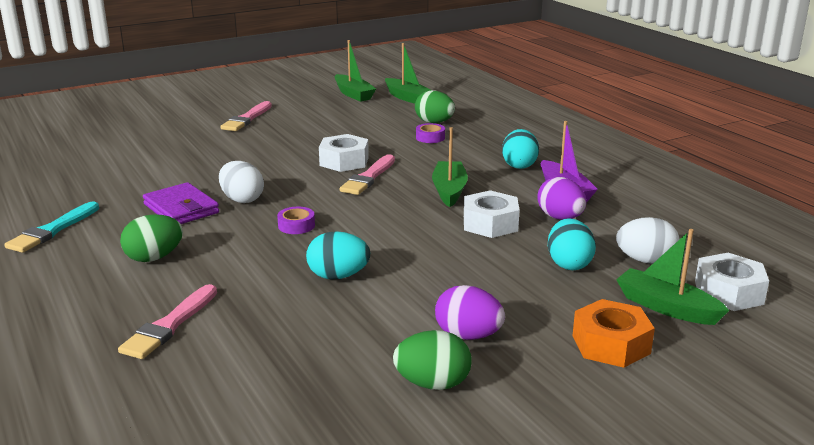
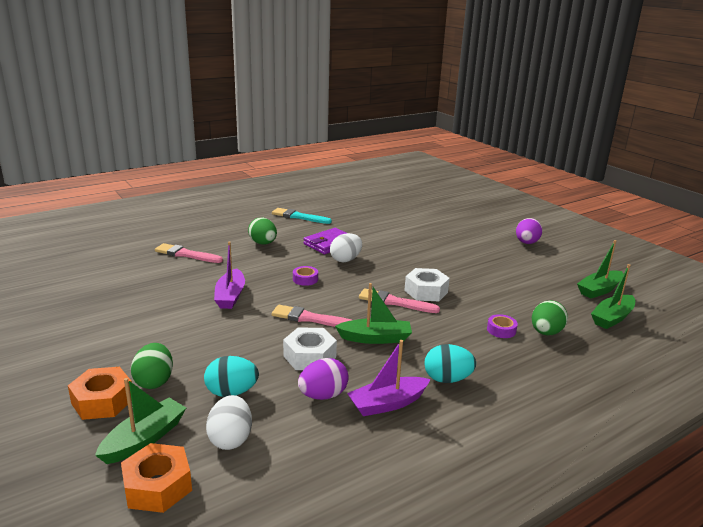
camera: 85 degrees right, 0 degrees up
(247, 119) = (501, 250): pink brush -> pink brush (310, 318)
(338, 276) = (230, 296): turquoise egg -> purple boat
(432, 384) = (92, 328): green egg -> green egg (154, 381)
(468, 336) = (140, 341): purple egg -> purple egg (526, 243)
(728, 292) = (157, 486): white nut -> orange nut

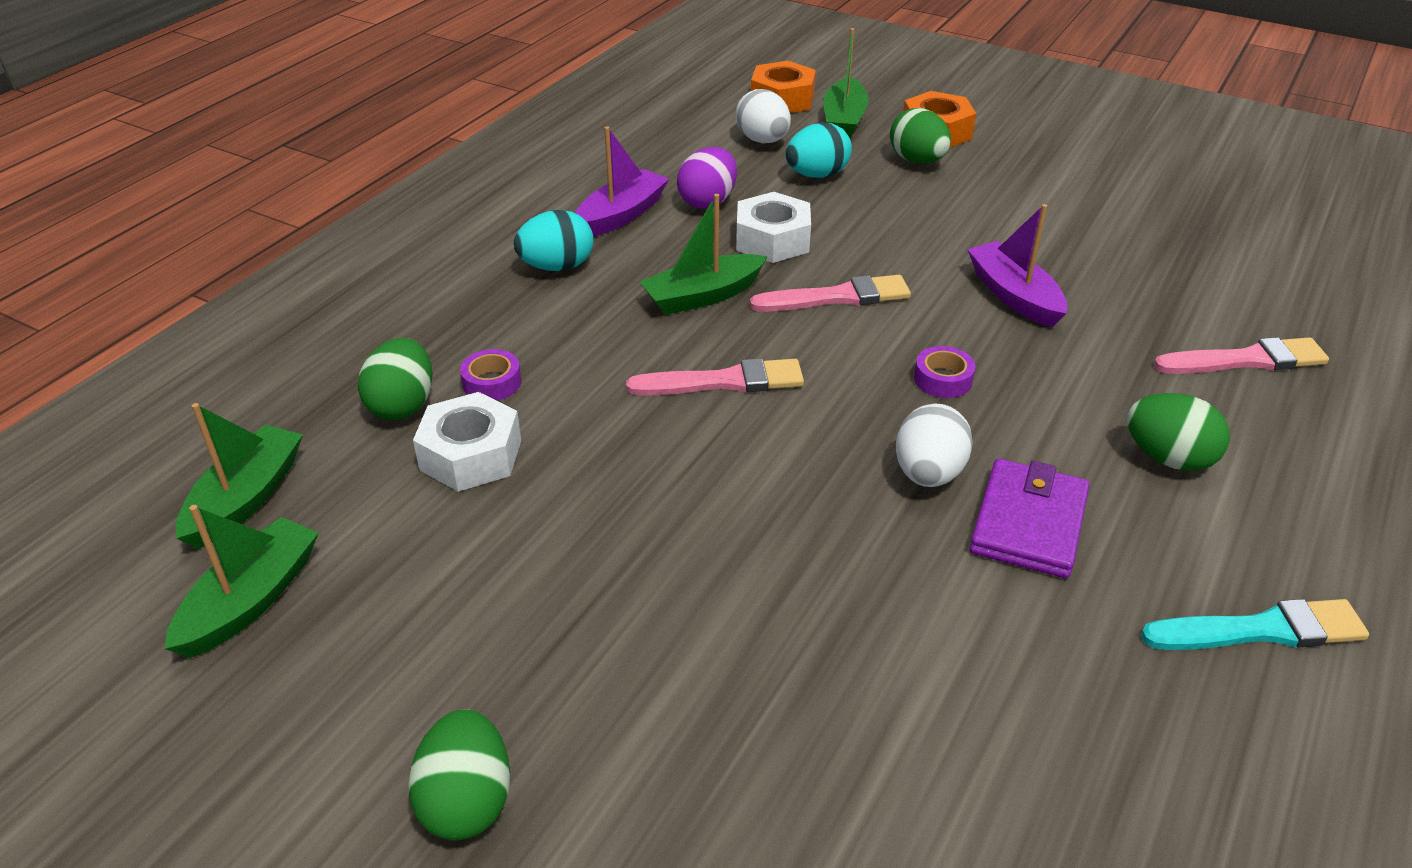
camera: 155 degrees right, 15 degrees up
(426, 291) = (680, 434): white nut -> white nut (471, 455)
(526, 243) = (467, 801): purple egg -> green egg

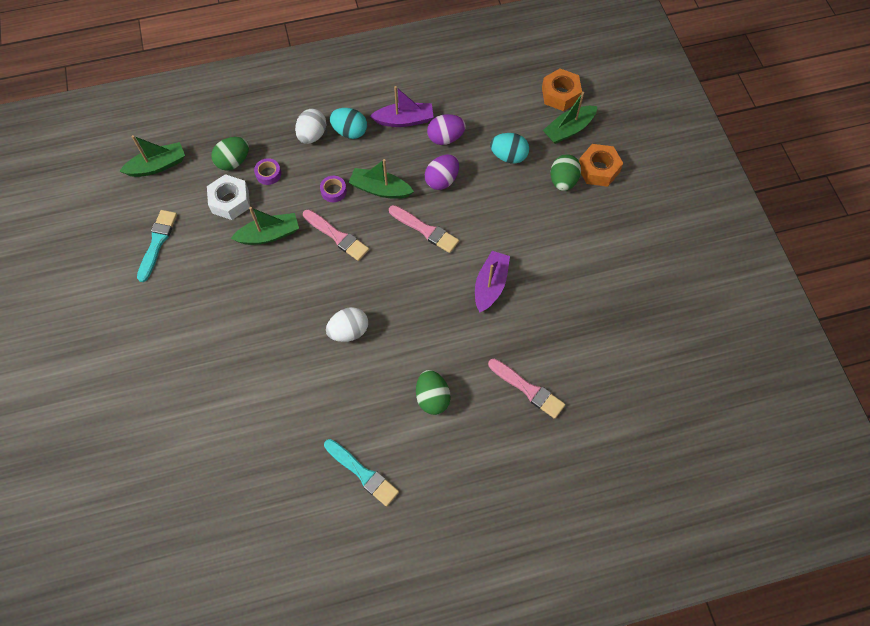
camera: 45 degrees right, 25 degrees up
(251, 600) = (125, 207): green boat -> green boat (269, 235)
(399, 604) = (157, 242): none -> turquoise brush
(467, 801) = (112, 320): green egg -> none
(763, 141) = (515, 117): white egg -> white egg (312, 135)
(772, 240) = (442, 180): white nut -> purple egg
(943, 379) = (408, 299): purple tape -> purple tape (333, 191)
(1029, 523) = (352, 377): purple wallet -> none

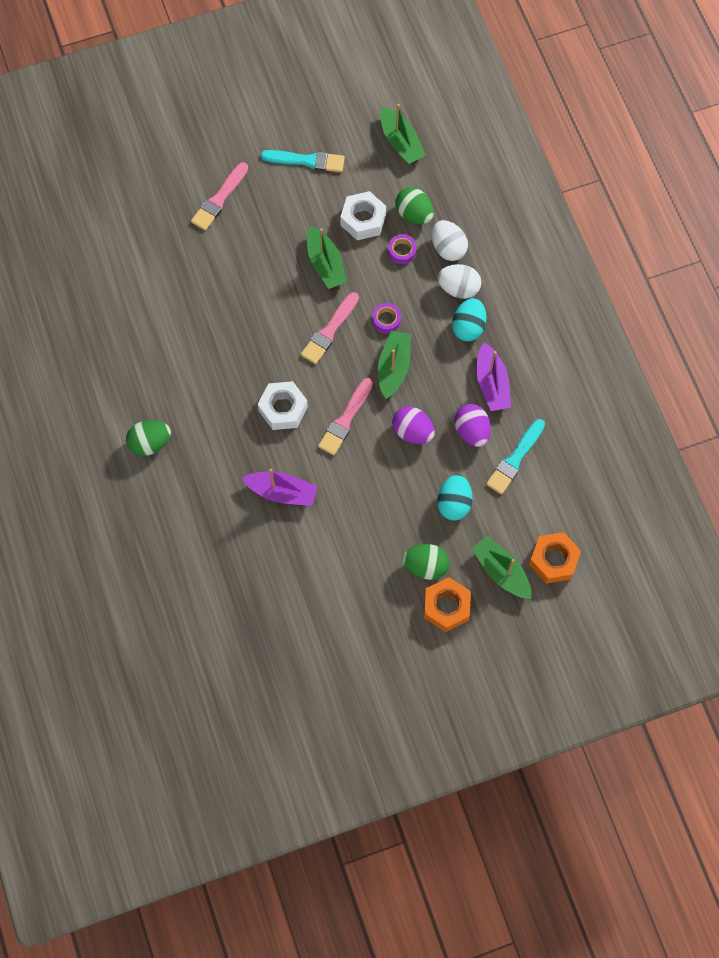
camera: 85 degrees right, 5 degrees up
(349, 331) = (218, 356): white egg -> white egg (448, 248)
(363, 473) = (70, 386): turquoise brush -> turquoise brush (515, 459)
(409, 279) = (283, 409): none -> white nut
(528, 389) = (163, 536): pink brush -> pink brush (219, 199)

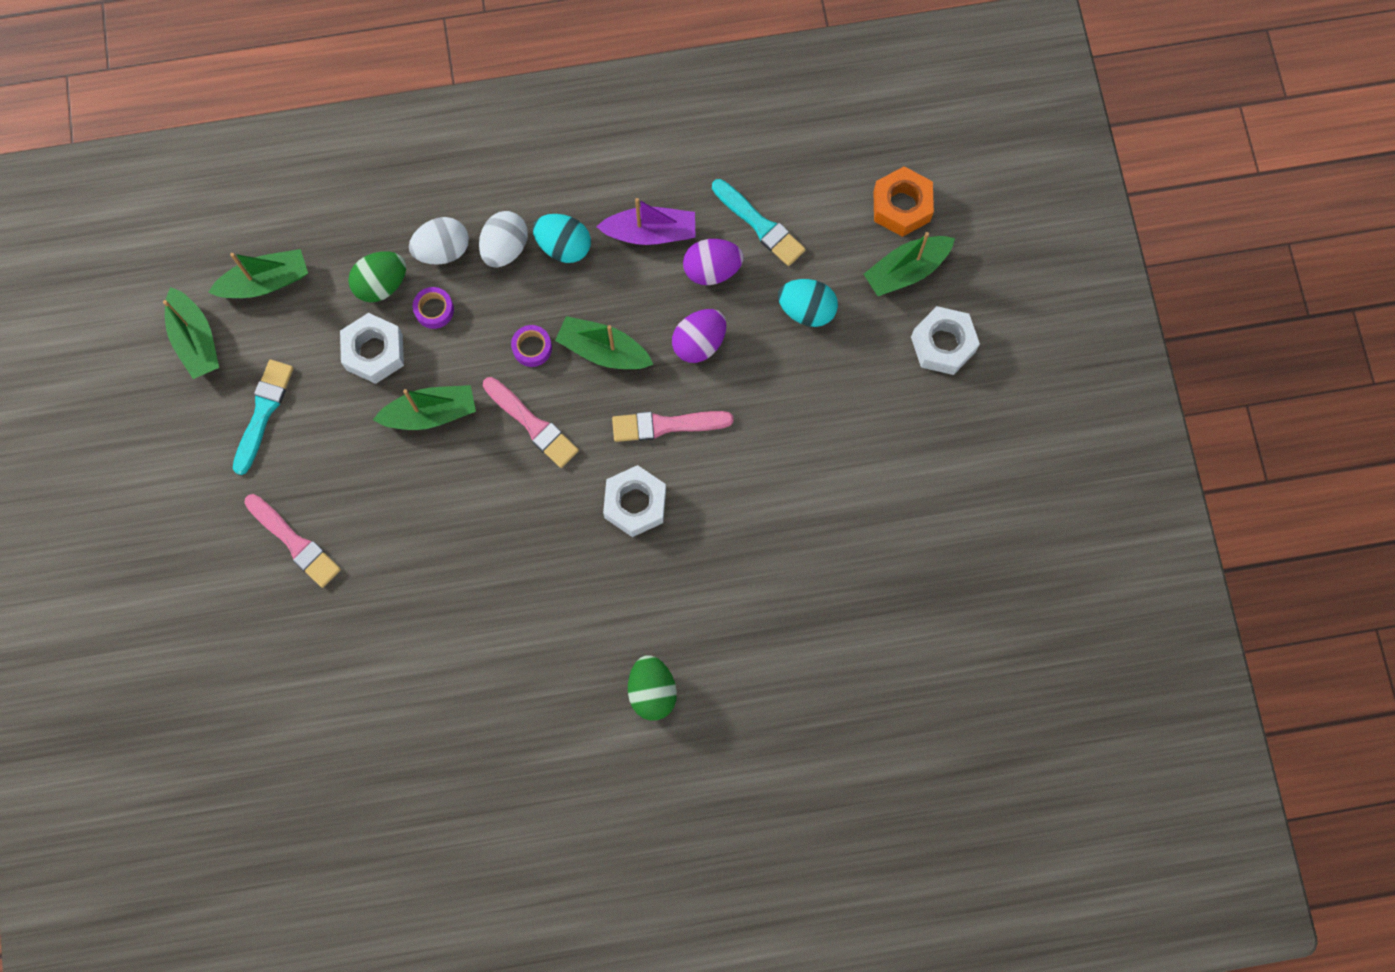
camera: 80 degrees left, 5 degrees up
(282, 492) = (754, 524): purple boat -> none
(345, 419) = (666, 425): pink brush -> pink brush turned 135 degrees clockwise
(350, 109) = (195, 340): none -> green boat
(425, 566) = (885, 360): green egg -> none
(446, 607) = (943, 344): orange nut -> white nut

